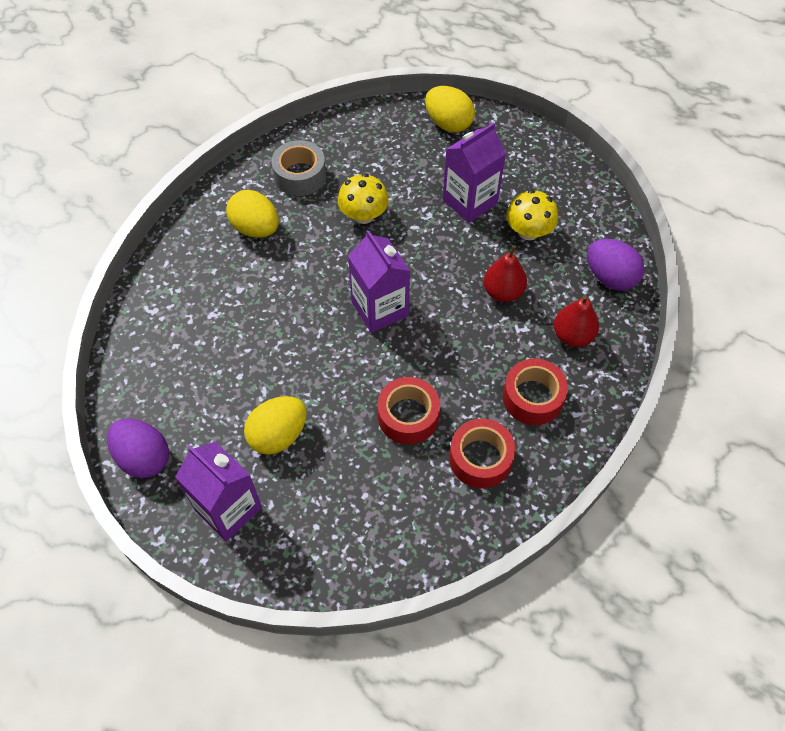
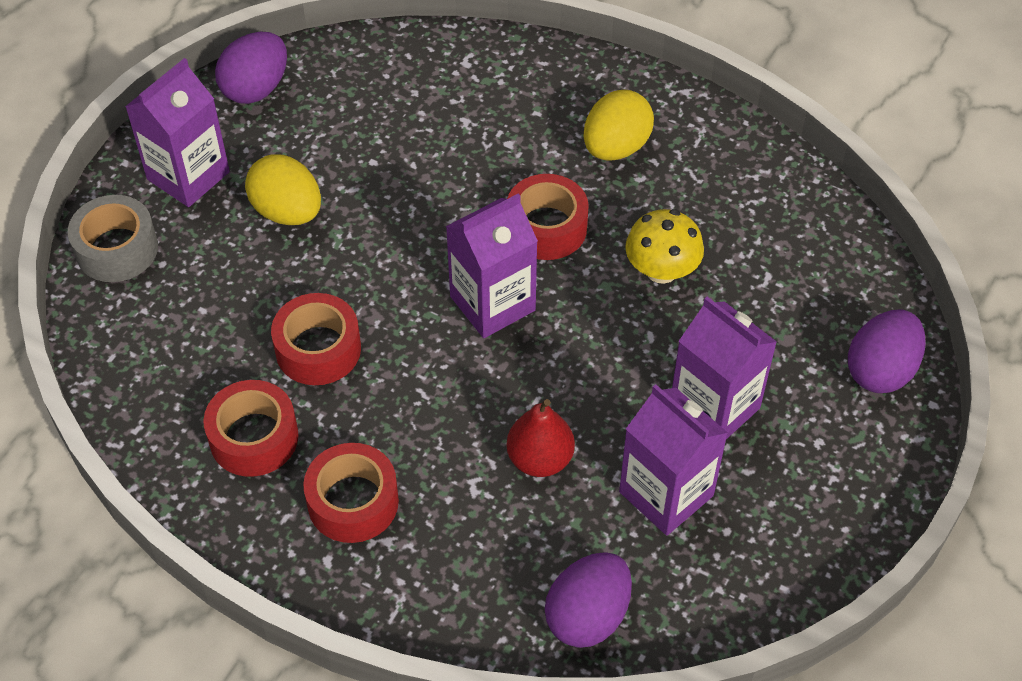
camera: 85 degrees right, 5 degrees down
(300, 175) = (724, 186): grey tape -> grey tape (117, 249)
(319, 273) = (546, 227): none -> red tape
(448, 123) = (880, 370): yellow egg -> purple egg
(528, 231) = (666, 494): yellow mushroom -> purple carton
(572, 335) = (466, 557): red pear -> none

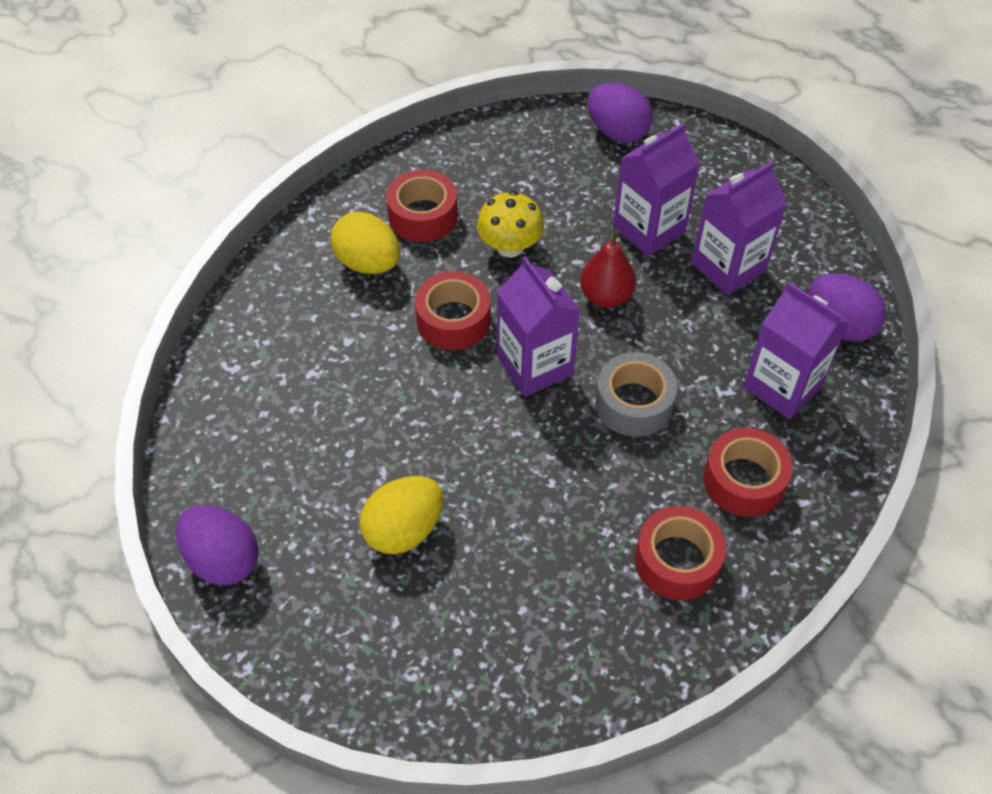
camera: 85 degrees left, 0 degrees up
(117, 249) = (432, 699): grey tape -> grey tape (634, 403)
(188, 175) = (338, 627): purple carton -> purple carton (782, 386)
(318, 349) = (577, 505): red tape -> red tape (423, 216)
(540, 459) = (698, 344): red pear -> red pear (606, 296)

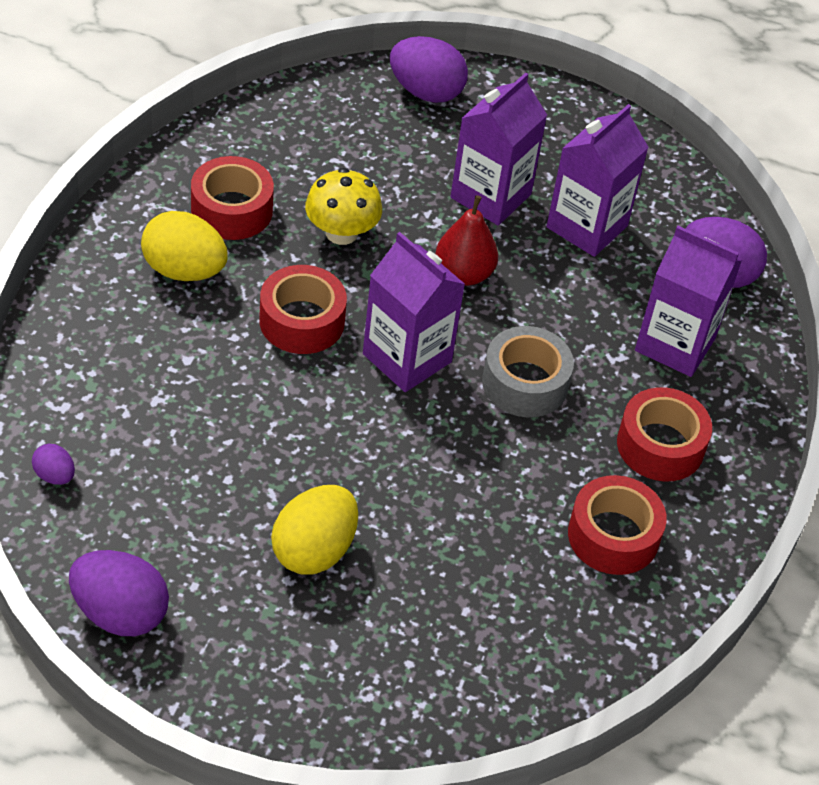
camera: 20 degrees left, 5 degrees down
(208, 427) = (54, 475): none -> purple egg

